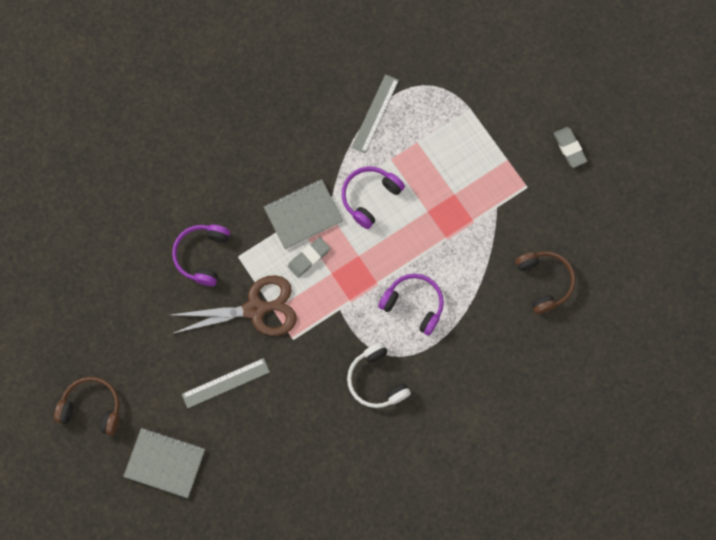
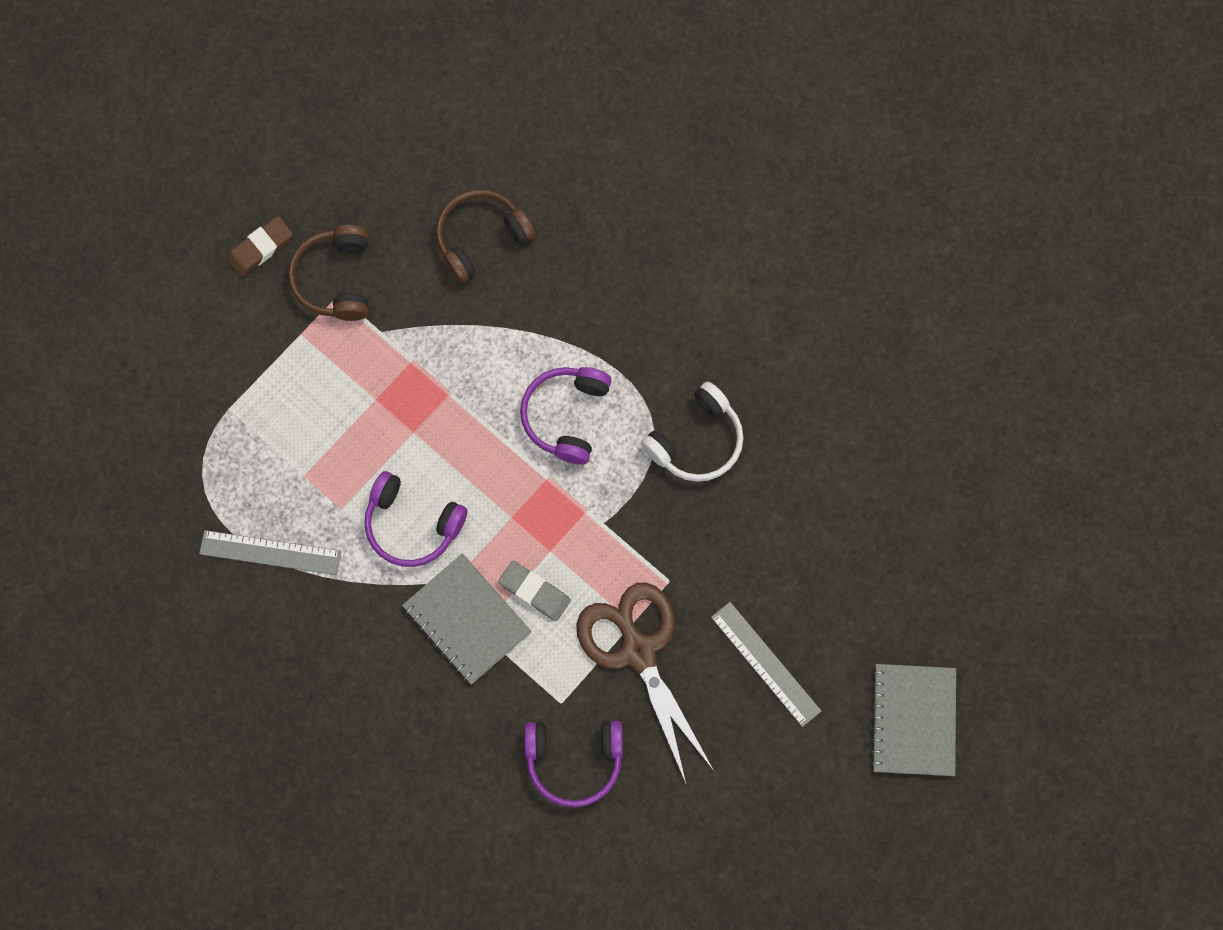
camera: 105 degrees left, 0 degrees up
(92, 407) = (864, 861): brown headphones -> brown headphones (335, 279)
(569, 148) = (260, 248): grey eraser -> brown eraser

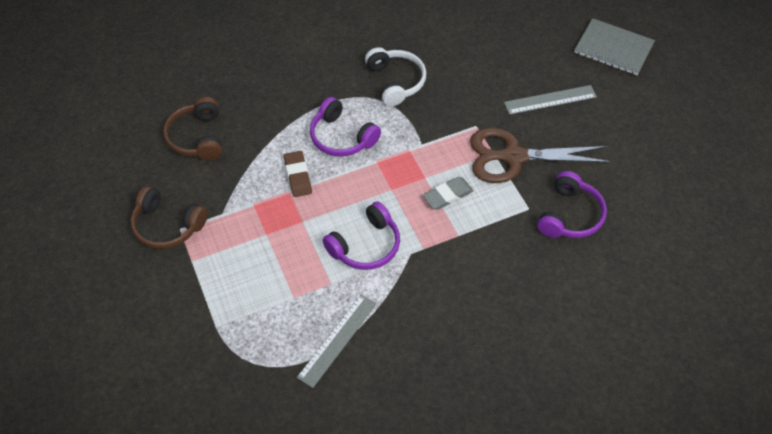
camera: 65 degrees left, 20 degrees down
(260, 248) = (113, 262): brown eraser -> brown eraser (298, 176)
(467, 619) = (447, 239): grey notebook -> none

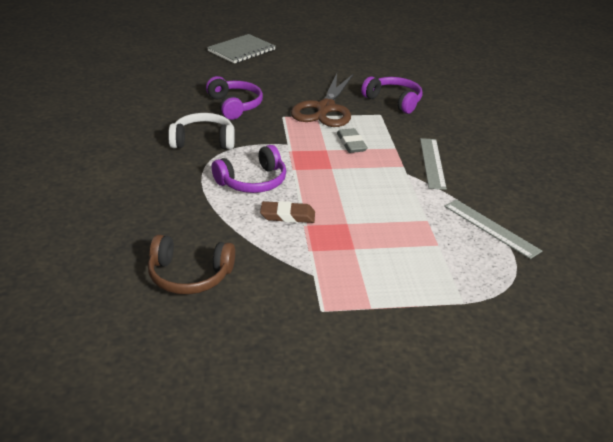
camera: 75 degrees left, 20 degrees down
(167, 226) = (312, 320): brown headphones -> none
(366, 246) = (390, 193): purple headphones -> purple headphones (234, 105)
(550, 100) = (276, 82): grey ruler -> grey ruler (432, 163)

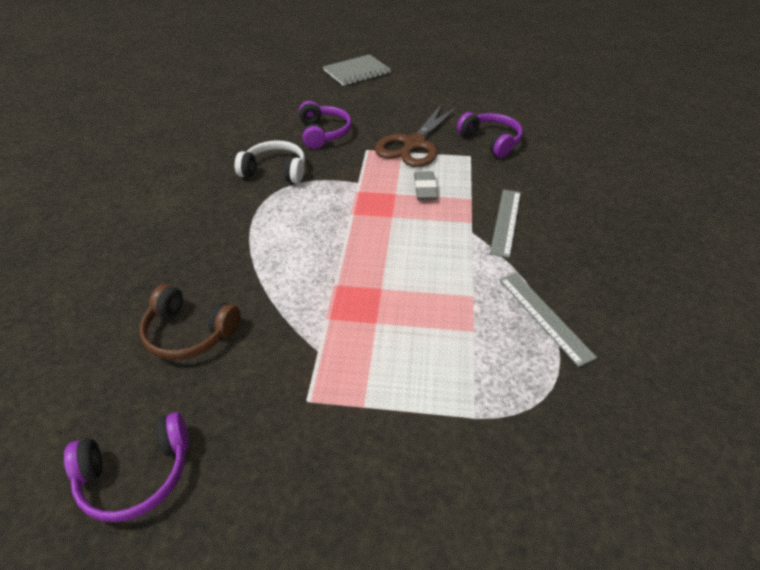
camera: 15 degrees right, 10 degrees up
(253, 181) = (303, 224): purple headphones -> purple headphones (136, 474)
(287, 216) = (321, 271): brown eraser -> none

